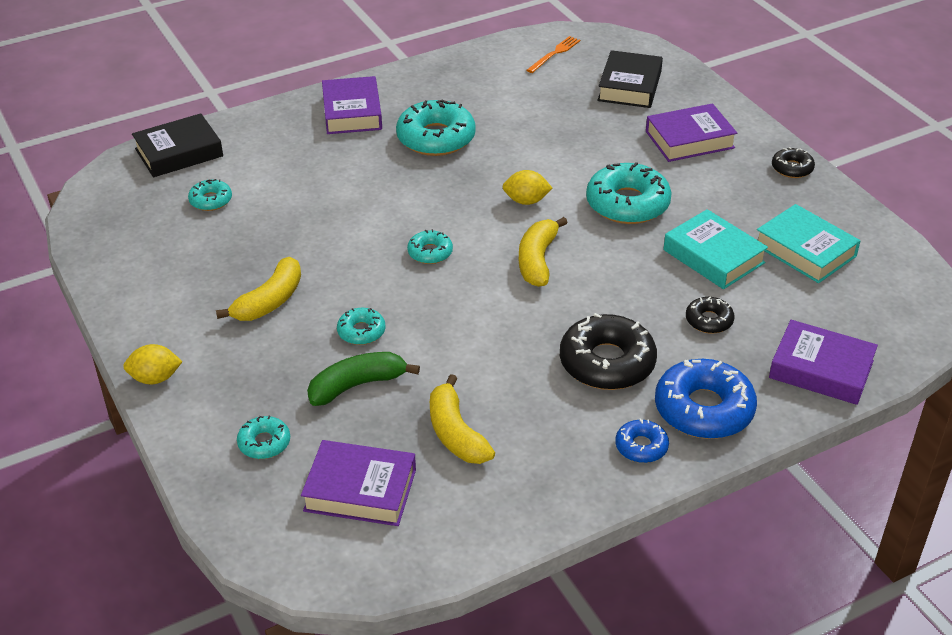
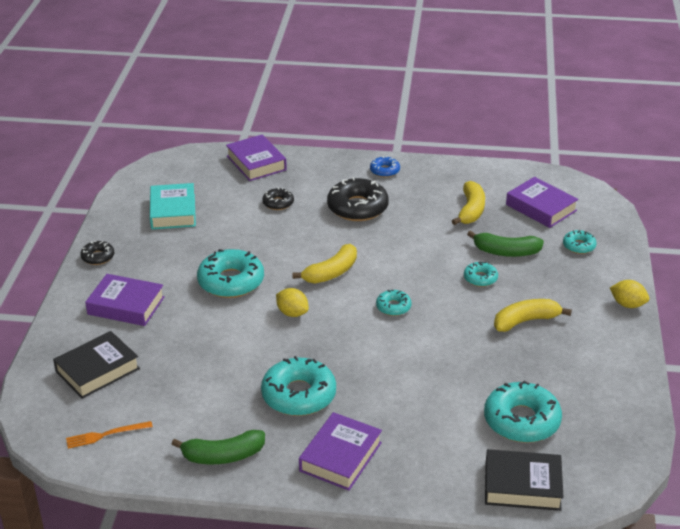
camera: 145 degrees left, 5 degrees down
(211, 200) = (521, 421): turquoise donut -> turquoise donut, size x1.94
(447, 77) = (223, 456): none -> green banana
(703, 409) = (335, 171): blue donut -> none
(713, 256) = (227, 230): turquoise book -> none

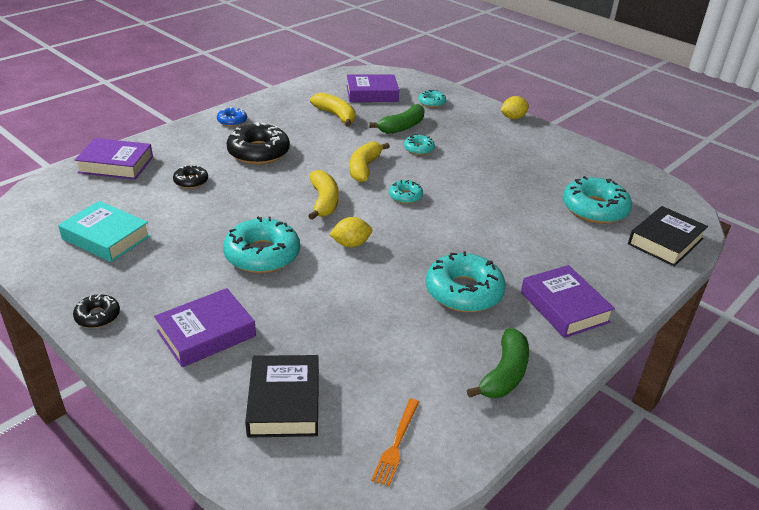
camera: 55 degrees left, 0 degrees up
(525, 321) = (488, 156): yellow banana -> yellow banana (364, 168)

